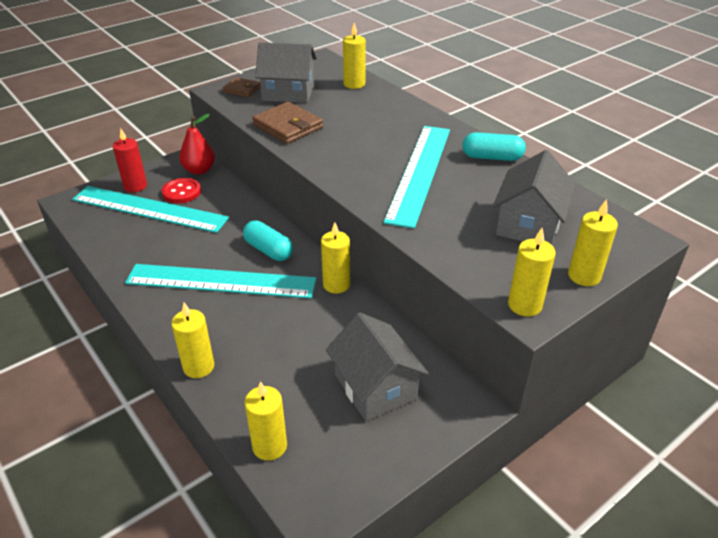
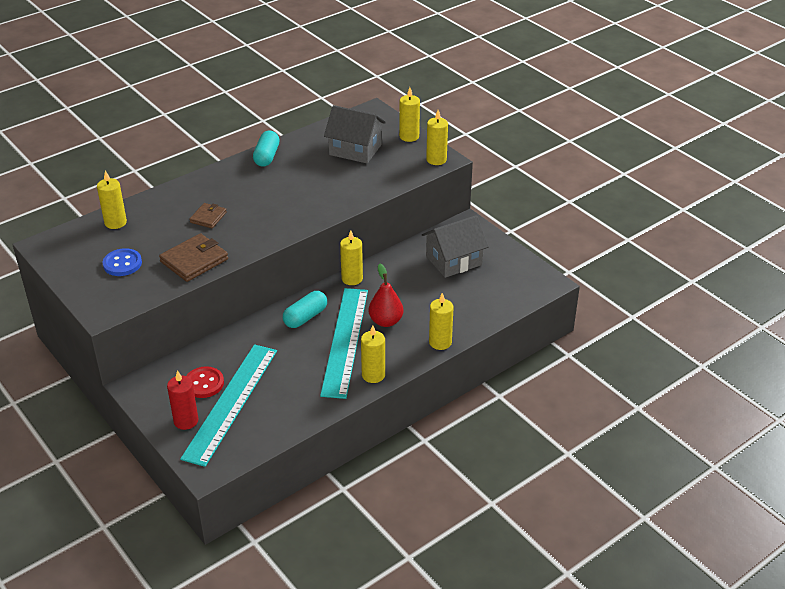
camera: 90 degrees left, 0 degrees up
(199, 170) = (163, 376): red pear -> red pear (386, 321)
(242, 89) = (105, 296): brown wallet -> brown wallet (208, 217)
(269, 446) = (504, 303): yellow candle -> yellow candle (373, 375)
(288, 92) = (122, 264): grey house -> blue button
(419, 173) = (285, 191): turquoise ruler -> none

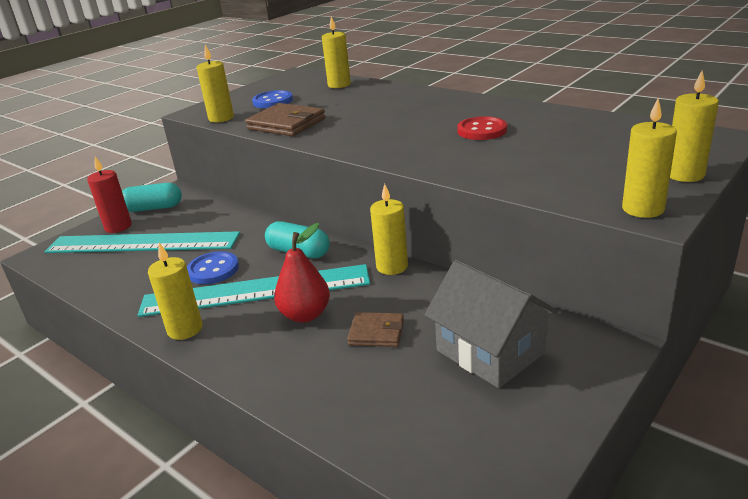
camera: 80 degrees right, 10 degrees down
(204, 383) = (175, 222): red button -> red button (482, 130)
(208, 217) = (369, 112): brown wallet -> brown wallet (376, 332)
(267, 156) = (517, 109): turquoise capsule -> turquoise capsule (153, 208)
(303, 361) = (213, 270): none -> blue button
(355, 150) = (594, 148): grey house -> none
(440, 342) = (264, 379): yellow candle -> yellow candle (221, 118)

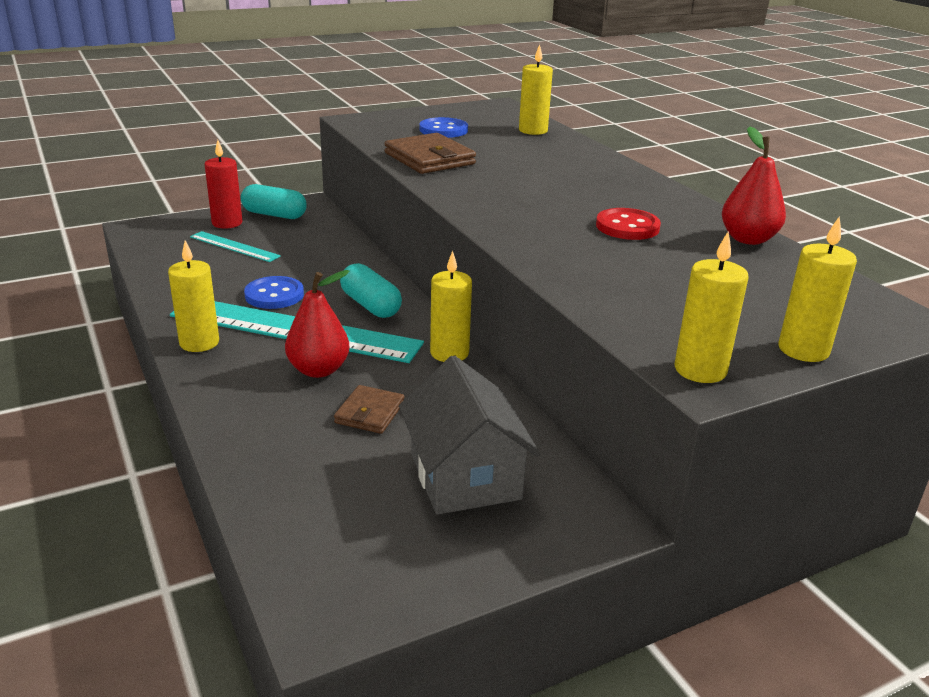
camera: 20 degrees right, 0 degrees up
(142, 243) = (234, 246): turquoise ruler -> turquoise ruler, size x0.48
(221, 118) = (373, 134): yellow candle -> none
(376, 332) = (370, 413): brown wallet -> brown wallet turned 75 degrees clockwise
(566, 116) = (748, 239): none -> red pear

